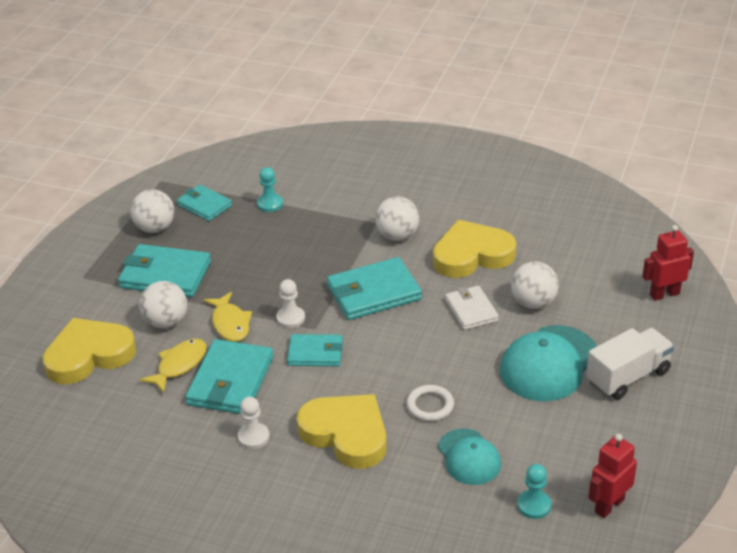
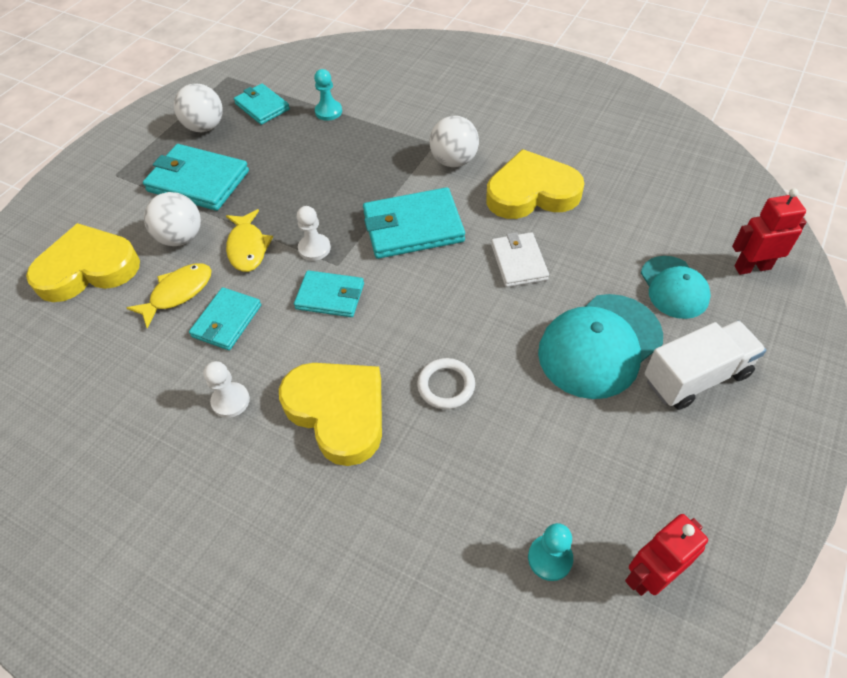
camera: 10 degrees right, 15 degrees up
(230, 381) = (227, 321): turquoise wallet -> turquoise wallet, size x0.62
(469, 457) = (479, 468): turquoise cap -> turquoise cap (674, 287)
(533, 303) = (593, 260): white ball -> none

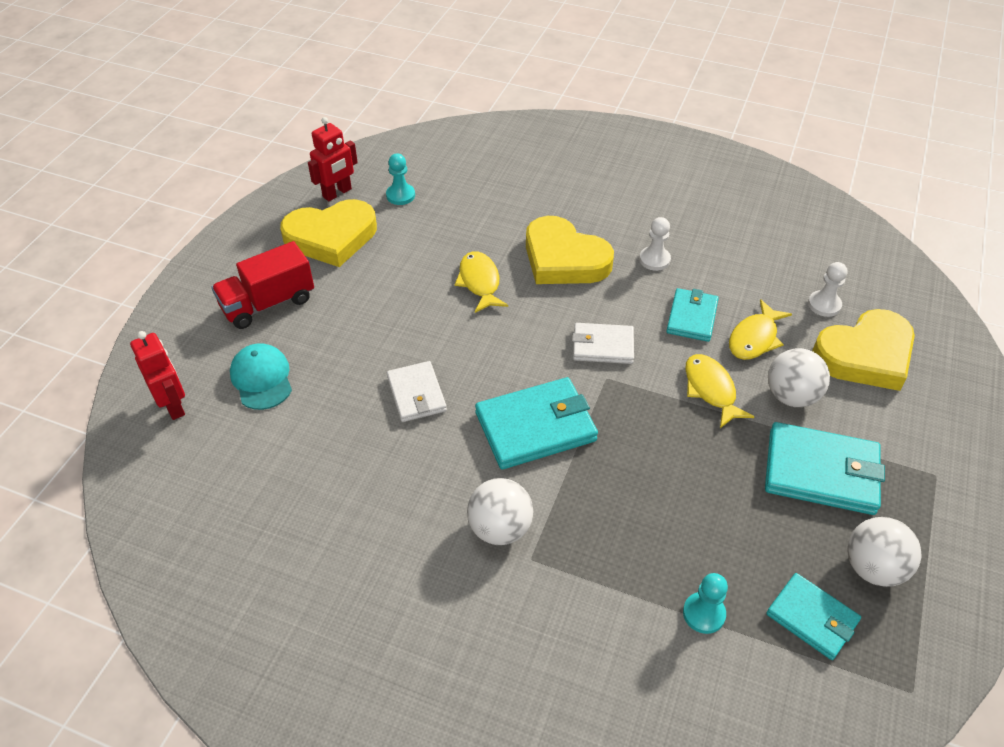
camera: 170 degrees right, 5 degrees down
(314, 248) = (638, 394): white pawn -> white pawn (824, 305)
(330, 296) = (602, 346): turquoise wallet -> white wallet
(446, 386) = (479, 282): white ring -> yellow fish
(532, 192) = (398, 484): yellow heart -> yellow heart (331, 237)
(599, 345) = (345, 321): turquoise cap -> none
(696, 377) = (268, 303): white truck -> red truck
(752, 267) = (173, 405): red robot -> red robot turned 105 degrees counterclockwise

